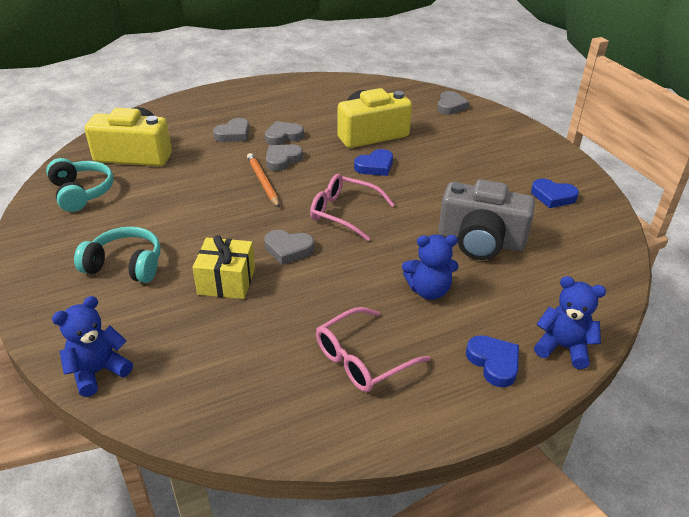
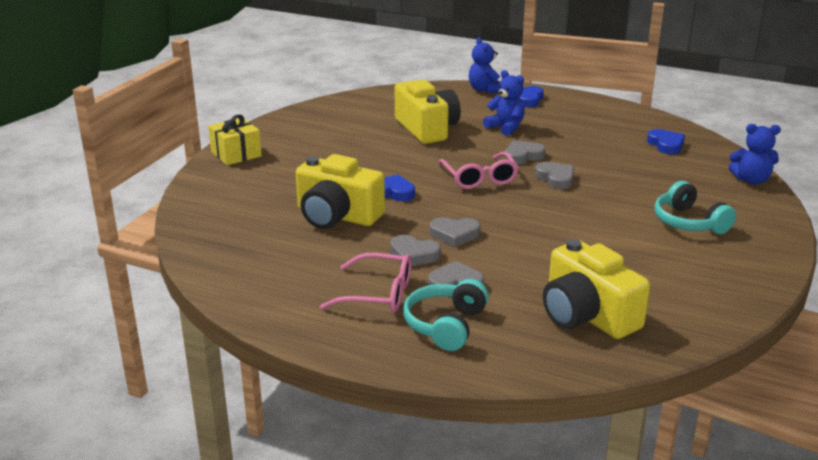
camera: 130 degrees left, 10 degrees down
(81, 193) = (682, 299): turquoise headphones -> turquoise headphones (446, 325)
(226, 281) = (623, 182): yellow gift -> yellow gift (236, 154)
(263, 182) = (502, 226): orange pencil -> none
(363, 359) = (590, 125): pink glasses -> pink glasses (378, 294)
(450, 106) = (212, 201): grey heart -> grey heart (523, 156)
(481, 241) = (427, 129): grey camera -> yellow camera
(553, 196) = (328, 123): blue heart -> blue heart (666, 145)

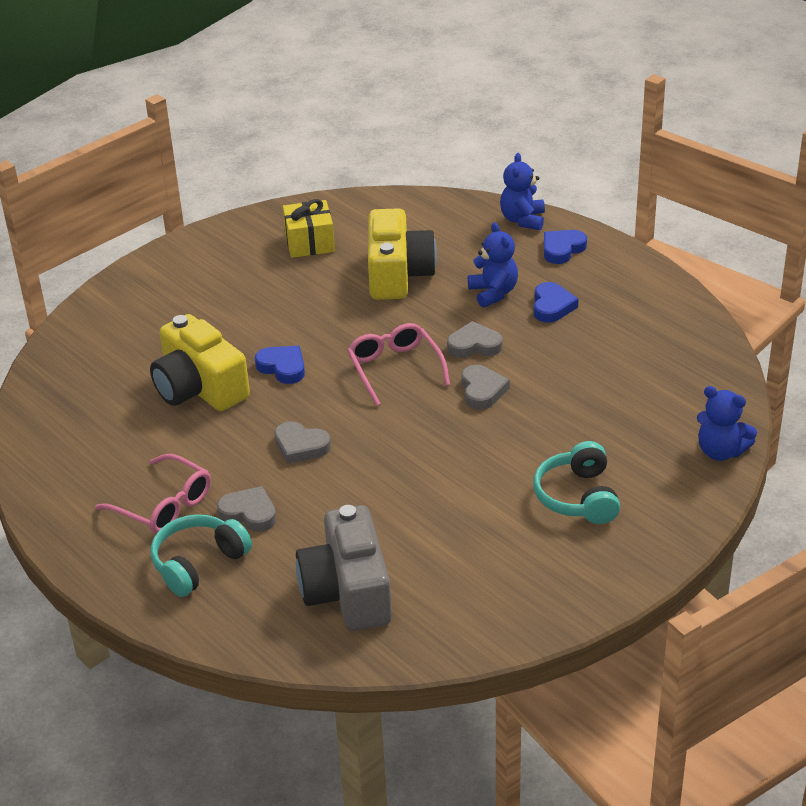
camera: 25 degrees right, 10 degrees up
(236, 154) = (159, 268): yellow gift -> yellow gift (309, 242)
(413, 255) = (237, 463): grey heart -> none
(479, 178) = (395, 369): pink glasses -> pink glasses turned 150 degrees clockwise
(587, 315) = (348, 592): yellow camera -> grey camera
(666, 145) = (668, 367): blue heart -> blue heart (552, 306)

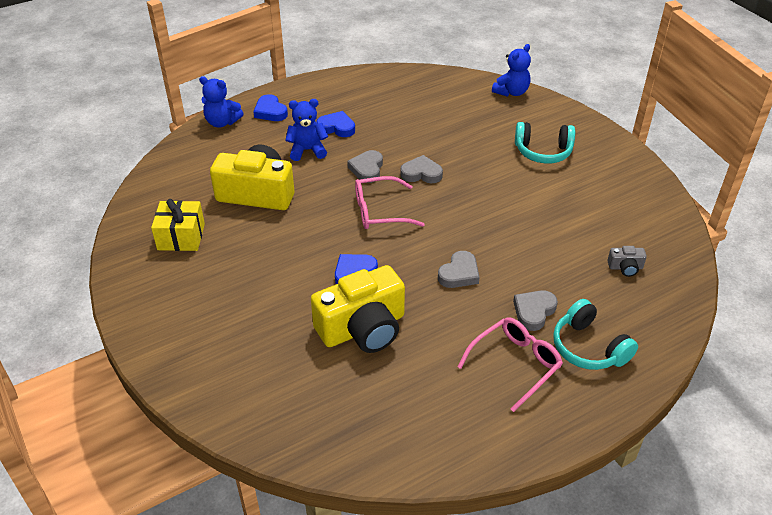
camera: 80 degrees left, 5 degrees up
(348, 592) = (625, 267): grey camera -> grey camera, size x0.41

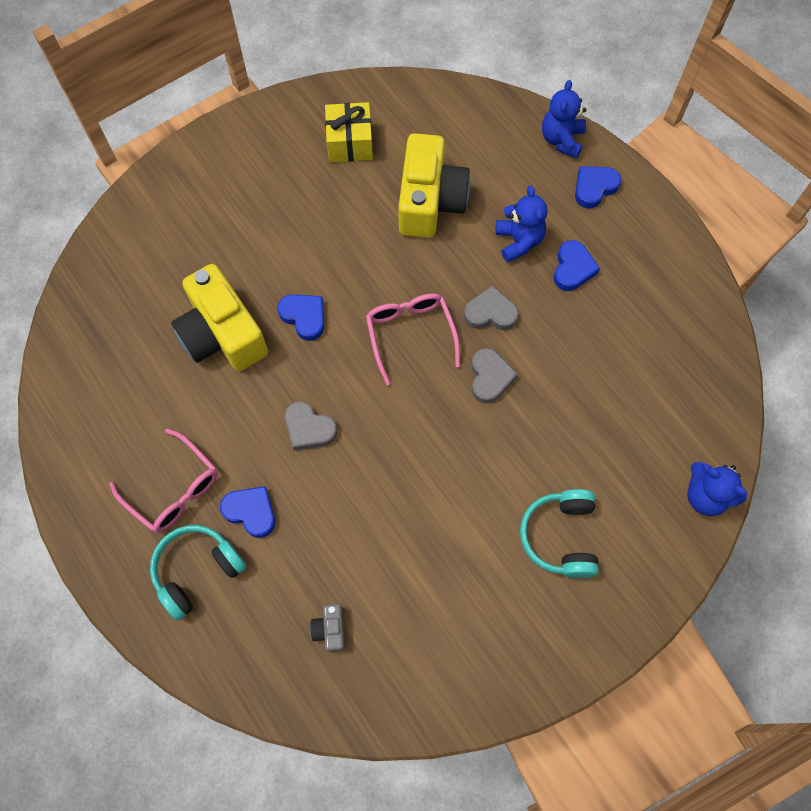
camera: 85 degrees right, 25 degrees up
(534, 311) = (251, 512): grey heart -> blue heart

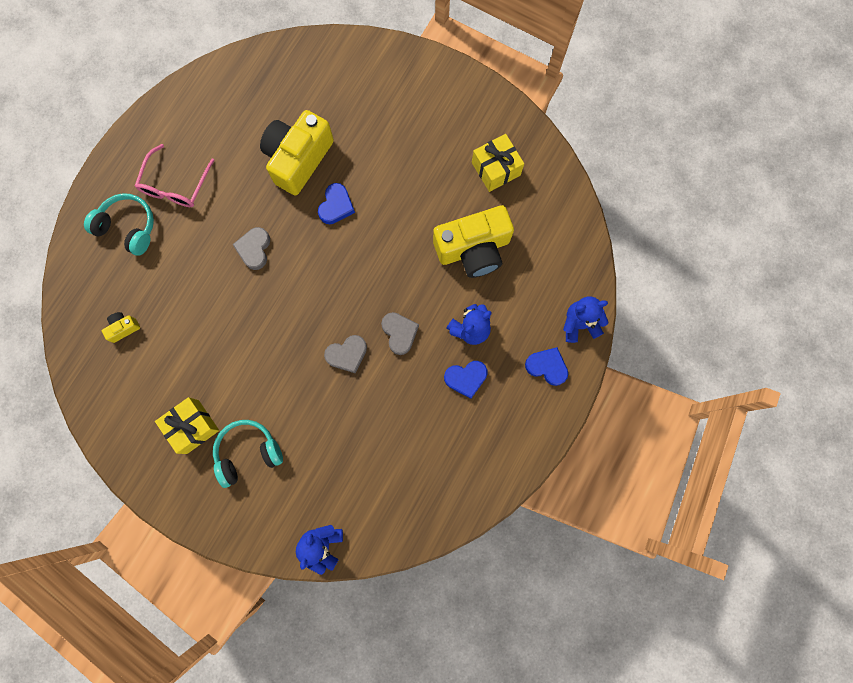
camera: 65 degrees right, 10 degrees up
(251, 512) = (180, 241): blue heart -> none
(330, 629) = (123, 328): grey camera -> yellow camera
(410, 335) = (356, 284): pink glasses -> none
(499, 591) = (192, 426): none -> yellow gift

